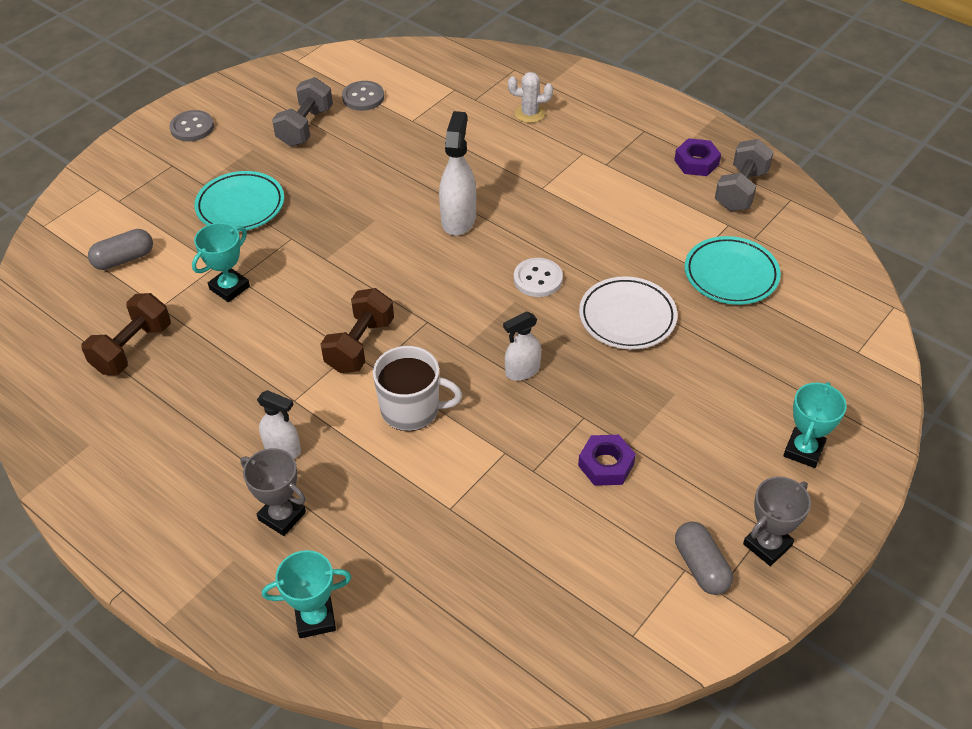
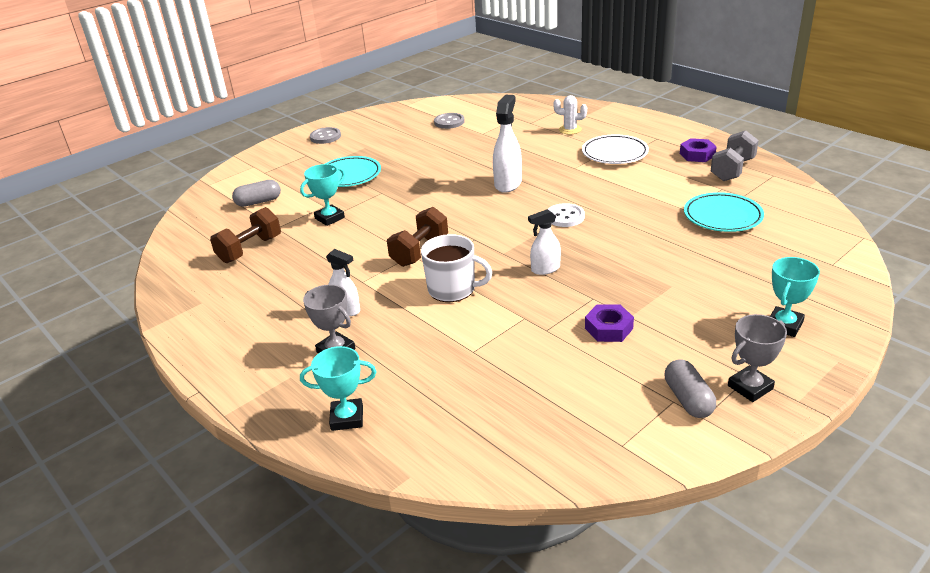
camera: 10 degrees right, 15 degrees down
(305, 127) = (405, 136): grey dumbbell -> none
(627, 317) = (635, 239): white plate -> white plate (614, 153)

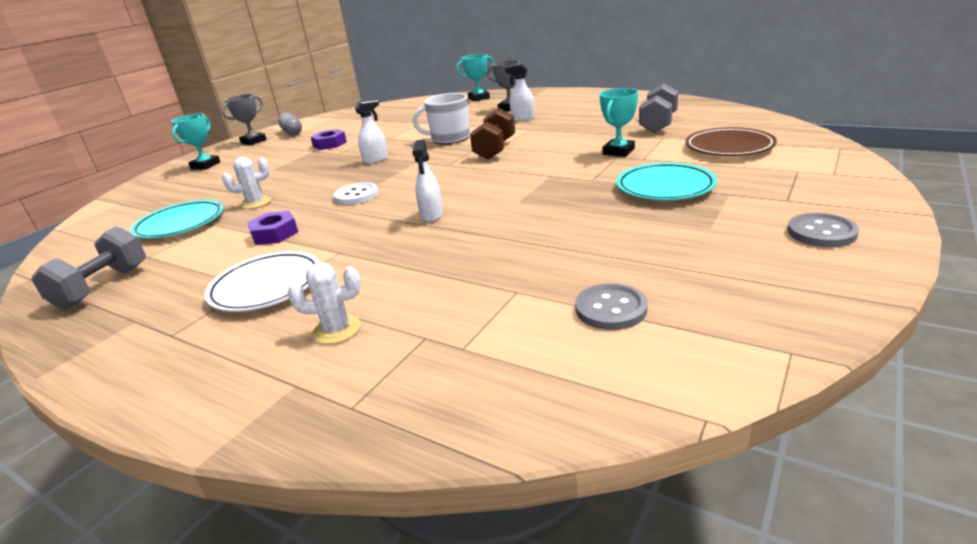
camera: 165 degrees right, 5 degrees down
(250, 249) = (658, 124): brown dumbbell -> grey dumbbell
(258, 202) = (729, 147): grey capsule -> brown plate
(508, 184) = (431, 215): white spray bottle -> white spray bottle, size x0.63
(661, 229) = (256, 203): none -> white cactus
(697, 155) = (130, 307): purple nut -> purple nut (275, 234)

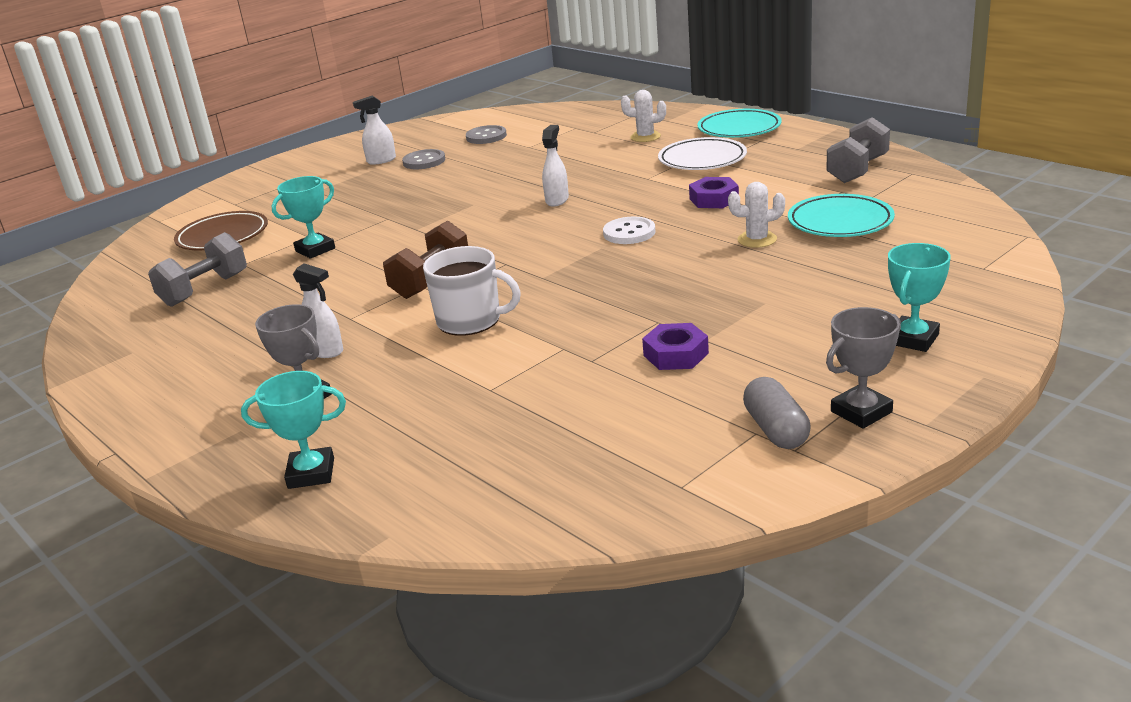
camera: 165 degrees left, 0 degrees up
(376, 160) = (597, 292): white spray bottle -> white spray bottle (381, 160)
(665, 187) = (346, 202): turquoise plate -> turquoise plate (739, 129)
(821, 232) = (320, 161): grey button -> grey button (424, 161)

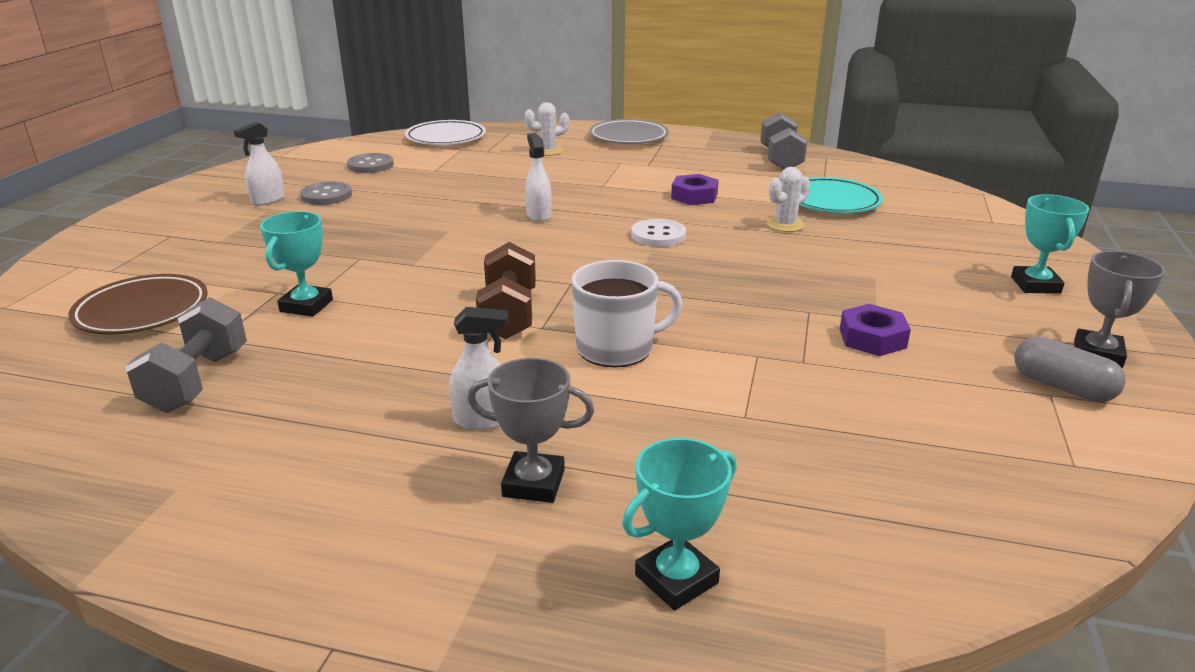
camera: 35 degrees left, 0 degrees up
(702, 160) = (633, 165): white plate -> white plate (446, 138)
(739, 129) = (628, 137): turquoise plate -> grey plate

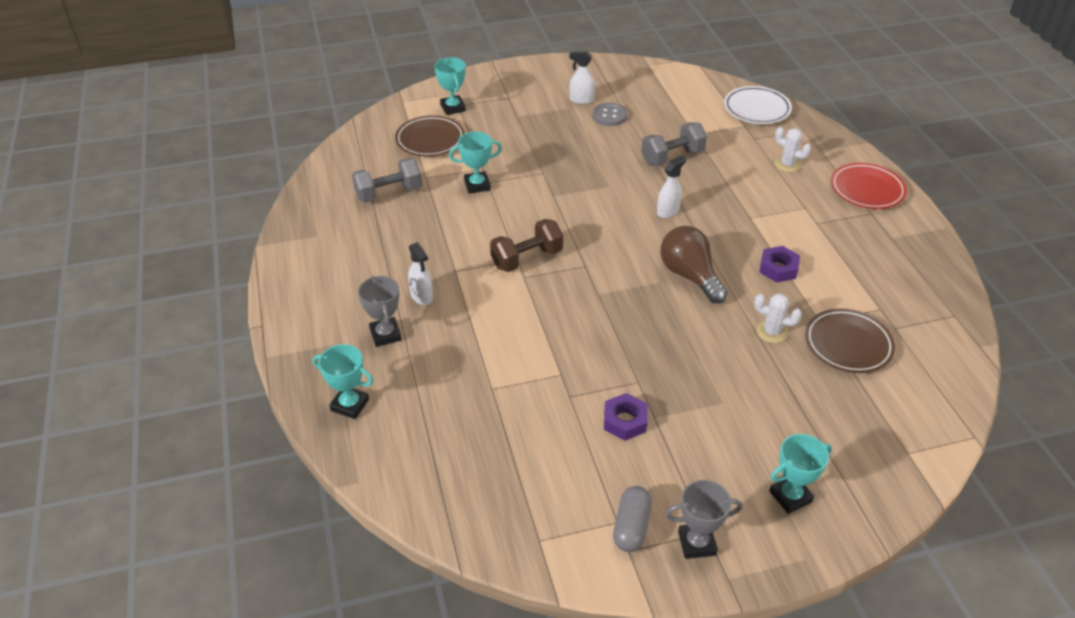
camera: 60 degrees right, 15 degrees up
(109, 275) = (453, 108): none -> turquoise trophy
(370, 165) = (672, 105): grey button -> none
(617, 348) = (524, 314): white mug -> none
(628, 137) = (867, 190): grey plate -> red plate
(658, 235) = (690, 276): white button -> brown light bulb
(780, 160) = (915, 289): grey dumbbell -> grey dumbbell (672, 157)
(831, 201) = (848, 344): turquoise plate -> brown plate

